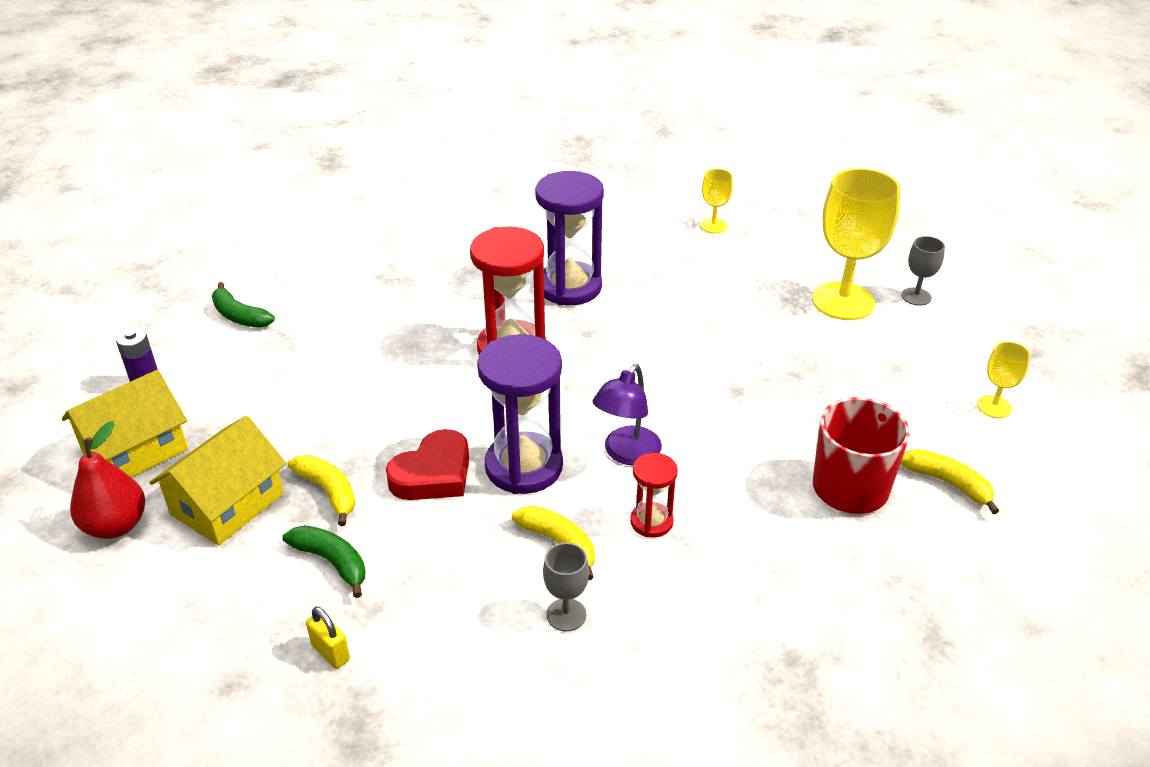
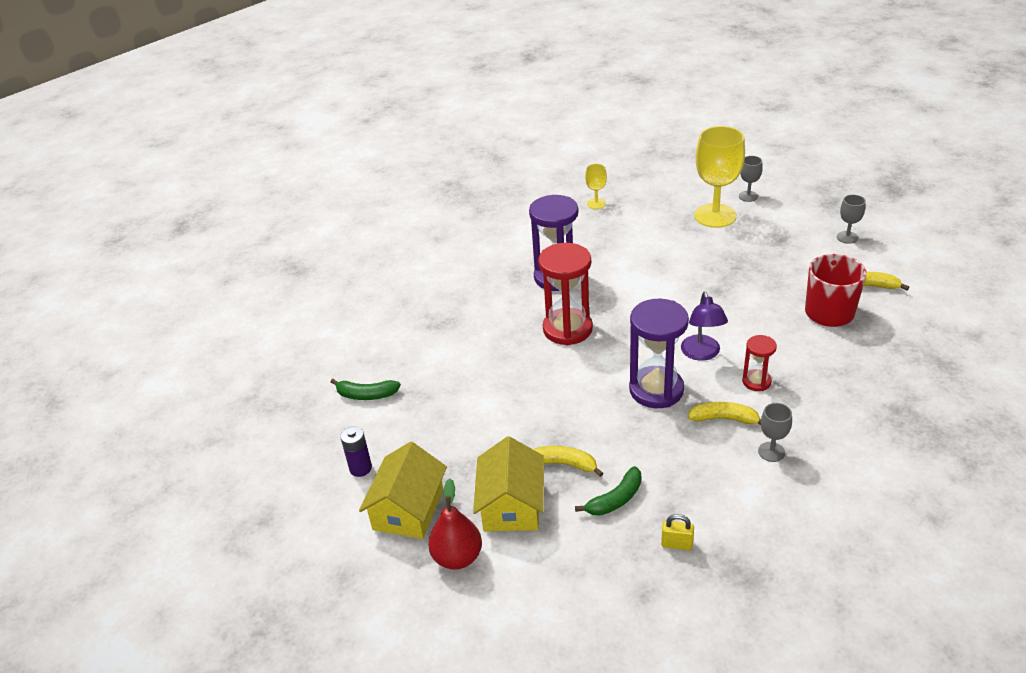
camera: 30 degrees left, 0 degrees up
(332, 562) = (615, 499): green banana -> green banana turned 135 degrees clockwise
(433, 474) = (611, 421): red heart -> none
(994, 407) = (847, 237): yellow goblet -> grey goblet

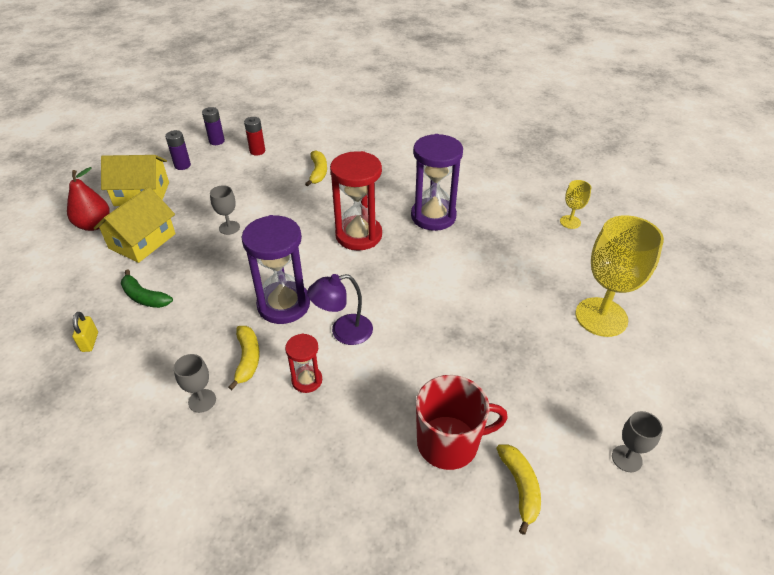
camera: 70 degrees right, 5 degrees up
(319, 433) = (217, 141): none -> purple battery
(367, 395) = (257, 151): green banana -> red battery
(511, 505) = (142, 241): yellow house -> yellow house turned 45 degrees counterclockwise
(563, 464) = (186, 261): yellow banana -> yellow banana (318, 172)
(748, 196) = (663, 344): grey goblet -> grey goblet (229, 228)

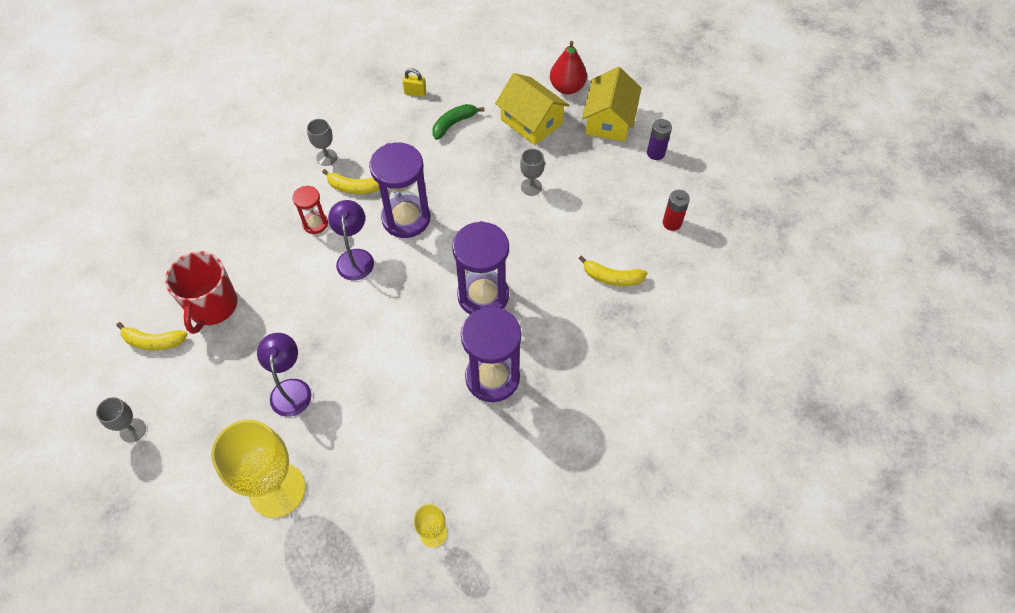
camera: 105 degrees right, 15 degrees up
(217, 141) = (702, 186): purple battery -> none
(358, 235) = (483, 295): red hourglass -> purple hourglass
(508, 337) = (291, 389): none -> purple lamp

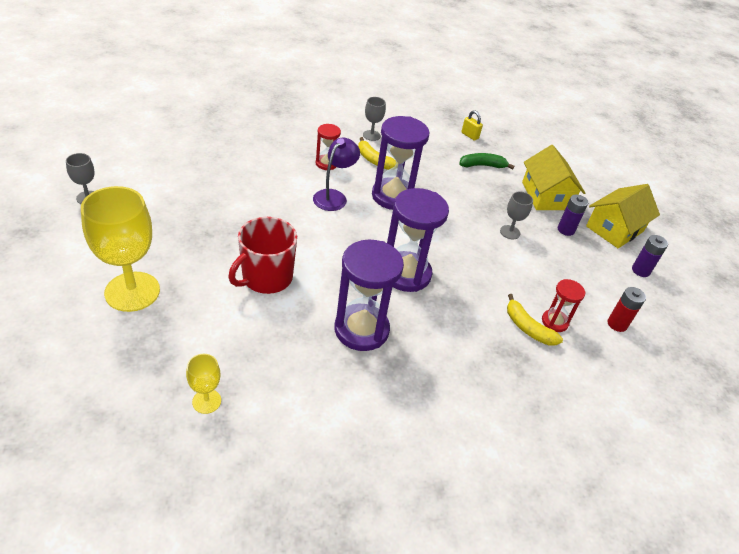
camera: 30 degrees right, 15 degrees down
(154, 341) = (156, 162): yellow banana -> none
(212, 306) = (212, 166): red mug -> red mug (266, 278)
(291, 389) = (209, 240): purple lamp -> none
(567, 88) = (594, 192): red pear -> none
(572, 150) = (566, 230): none -> purple battery
(627, 256) = (554, 322): none -> red hourglass

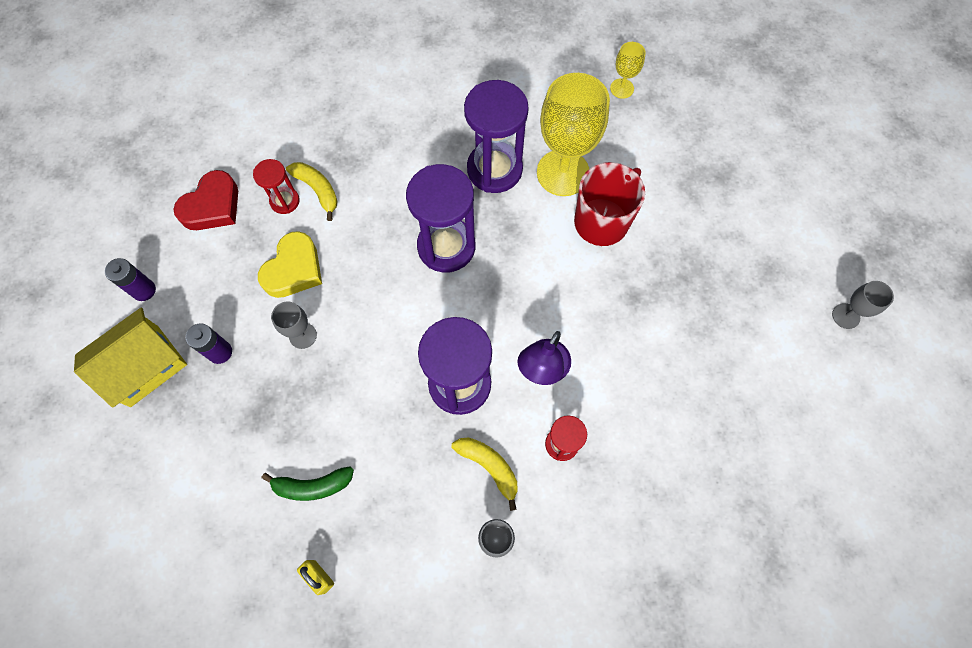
camera: 175 degrees left, 25 degrees up
(132, 291) = (730, 187): yellow goblet -> yellow goblet (563, 173)
(529, 271) = (294, 269): none -> yellow heart
(546, 196) = (225, 425): yellow house -> none
(617, 324) = (212, 206): red battery -> red heart

